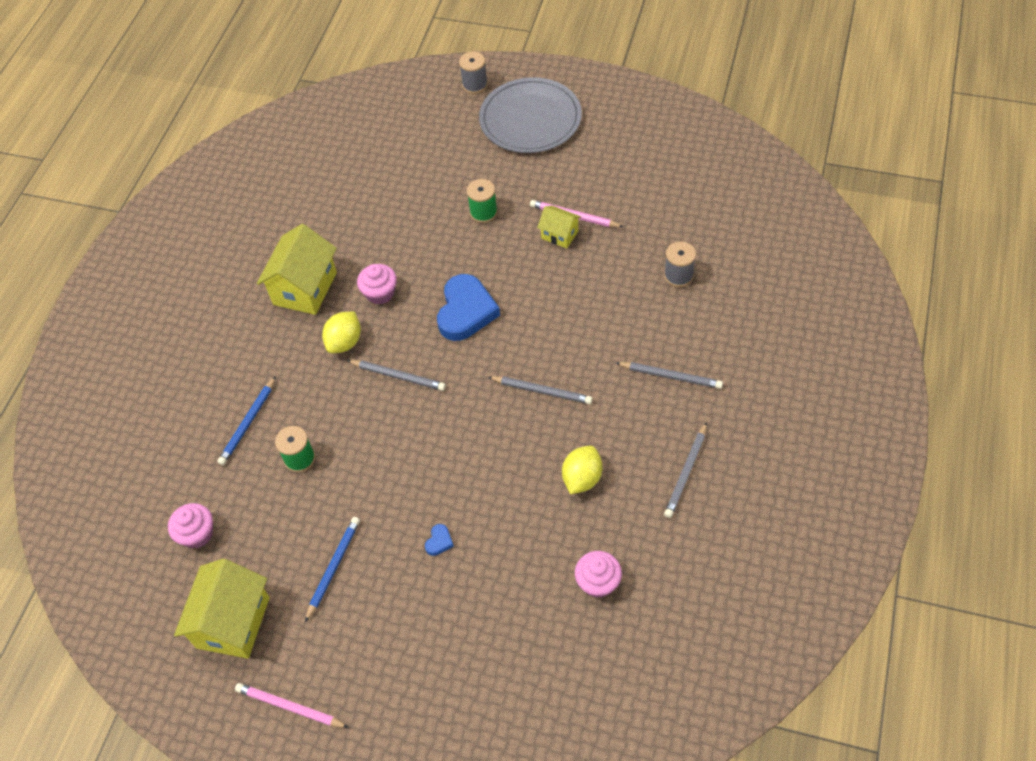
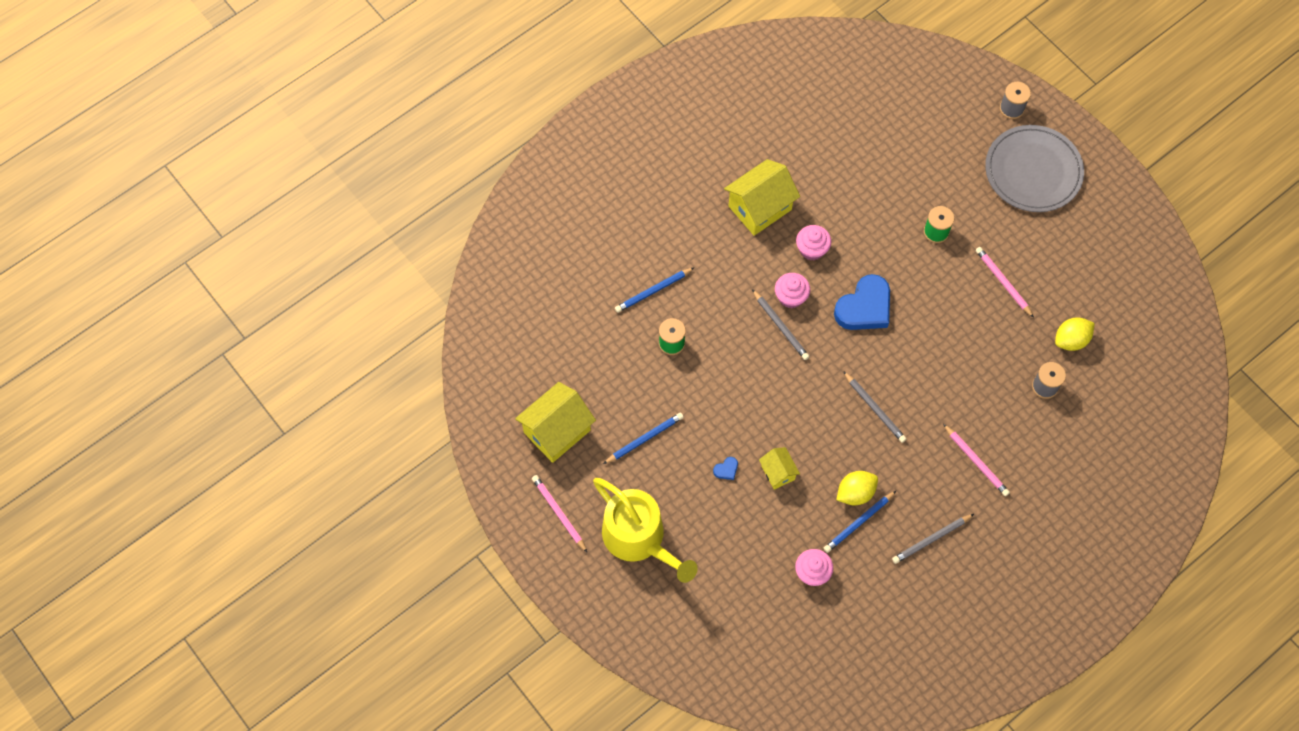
camera: 30 degrees right, 10 degrees up
(197, 534) = (570, 352): pink cupcake -> pink cupcake (791, 297)
(345, 342) = (760, 272): yellow lemon -> yellow lemon (1071, 340)
(395, 672) = (639, 538): none -> yellow watering can
(559, 235) = (980, 290): yellow house -> yellow house (778, 472)
(606, 503) = (859, 523): none -> blue pencil
(670, 376) = (976, 461): grey pencil -> pink pencil

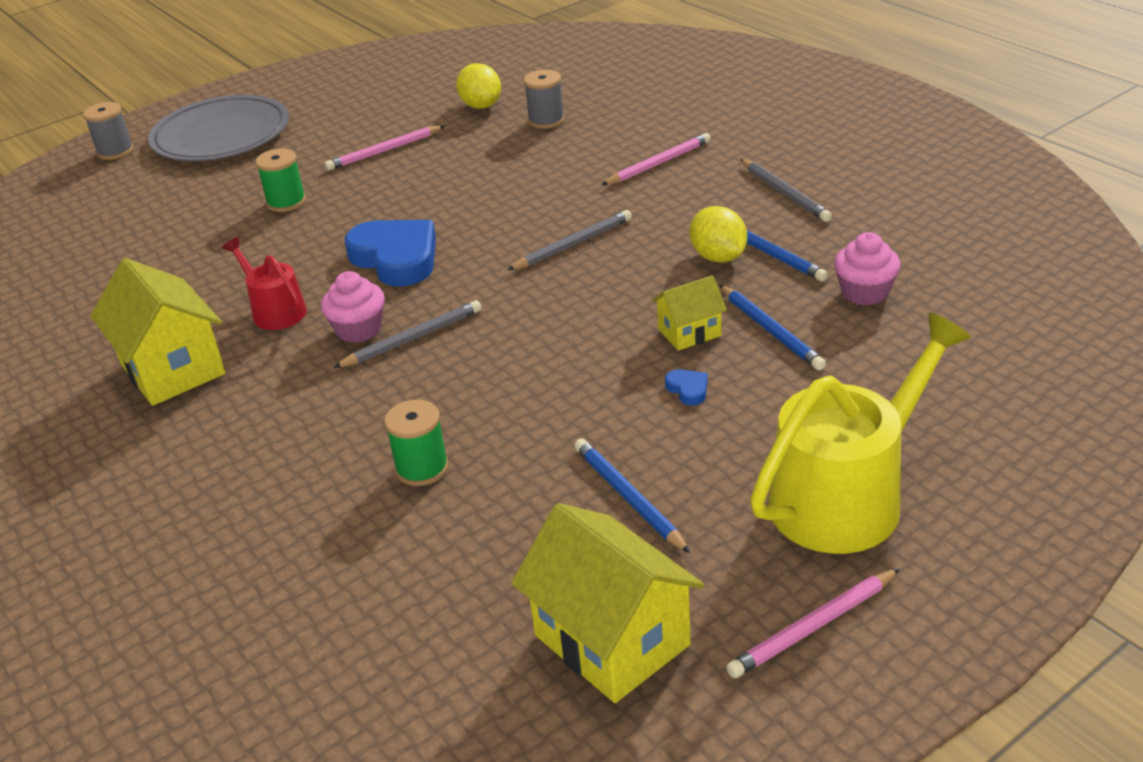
camera: 85 degrees left, 30 degrees down
(653, 291) = (301, 498): blue pencil -> blue pencil (771, 330)
(812, 249) = (275, 311): pink cupcake -> red watering can

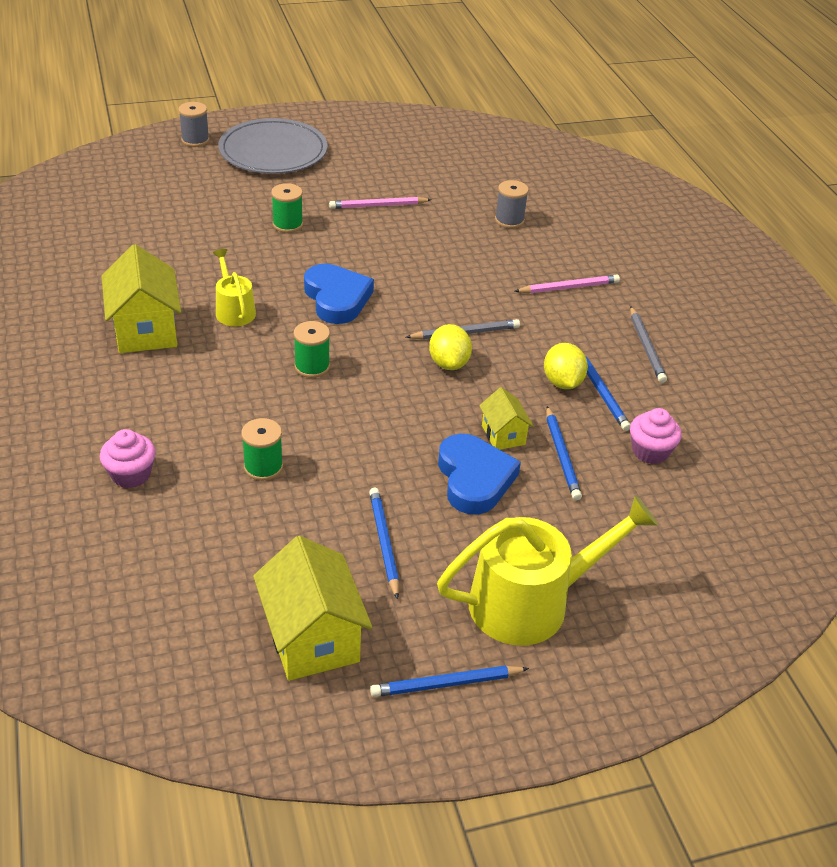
camera: 15 degrees right, 5 degrees up
(275, 311) = (234, 310): red watering can -> yellow watering can
(359, 329) = (280, 346): pink cupcake -> pink cupcake (131, 474)
(412, 338) = (312, 367): grey pencil -> green spool
(481, 106) = (469, 190): yellow lemon -> yellow lemon (449, 363)
(688, 389) = (474, 478): blue heart -> blue heart, size x2.49
(689, 332) = (503, 435): yellow house -> yellow house turned 75 degrees clockwise
(813, 627) = (446, 684): pink pencil -> blue pencil

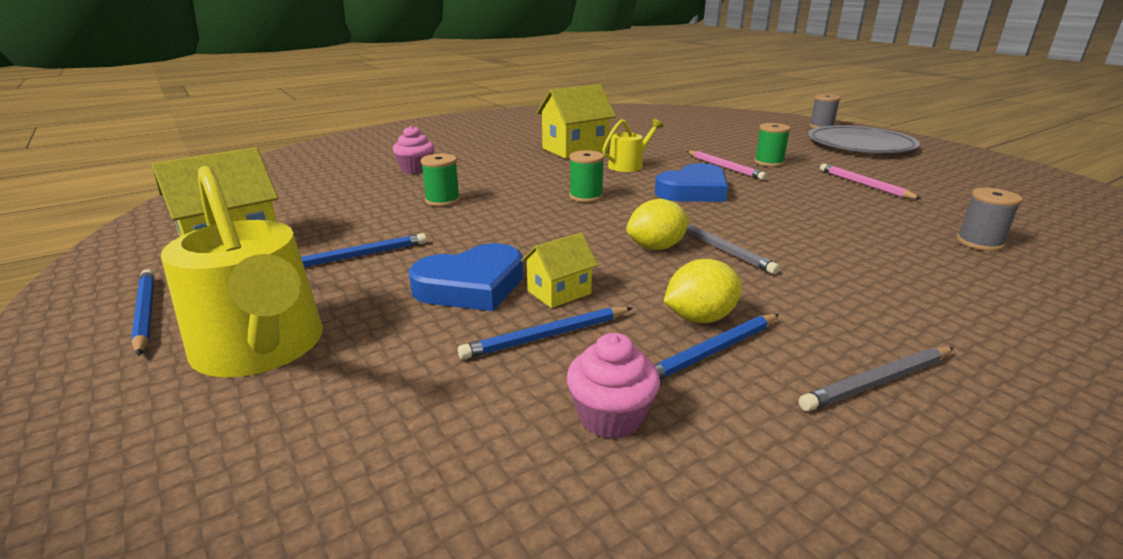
camera: 75 degrees right, 15 degrees down
(569, 287) = (914, 297): pink pencil -> pink pencil (724, 167)

